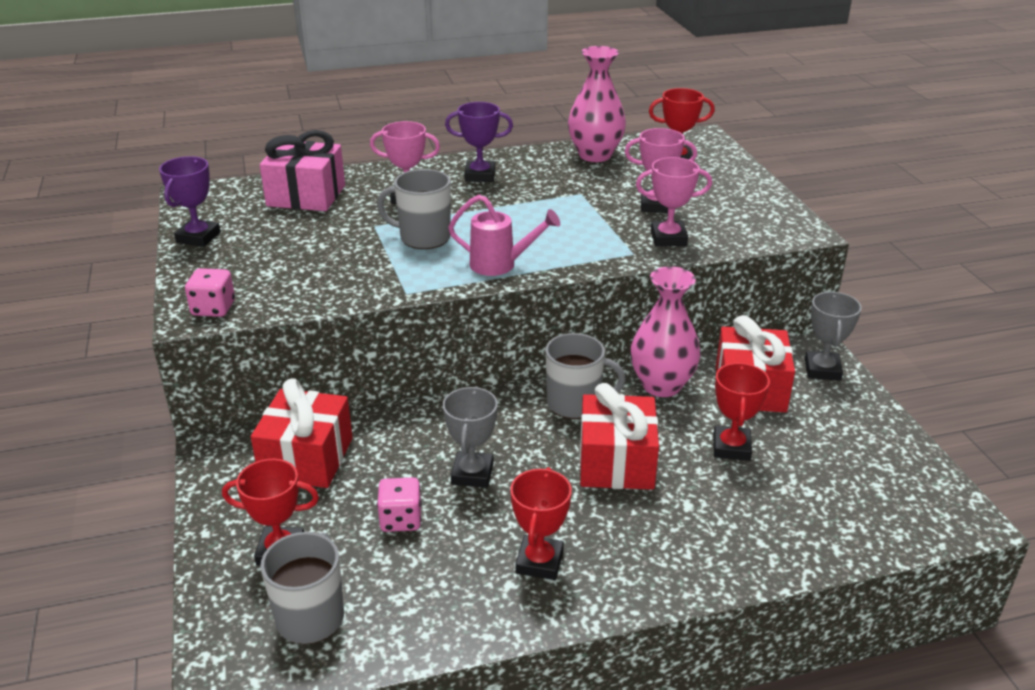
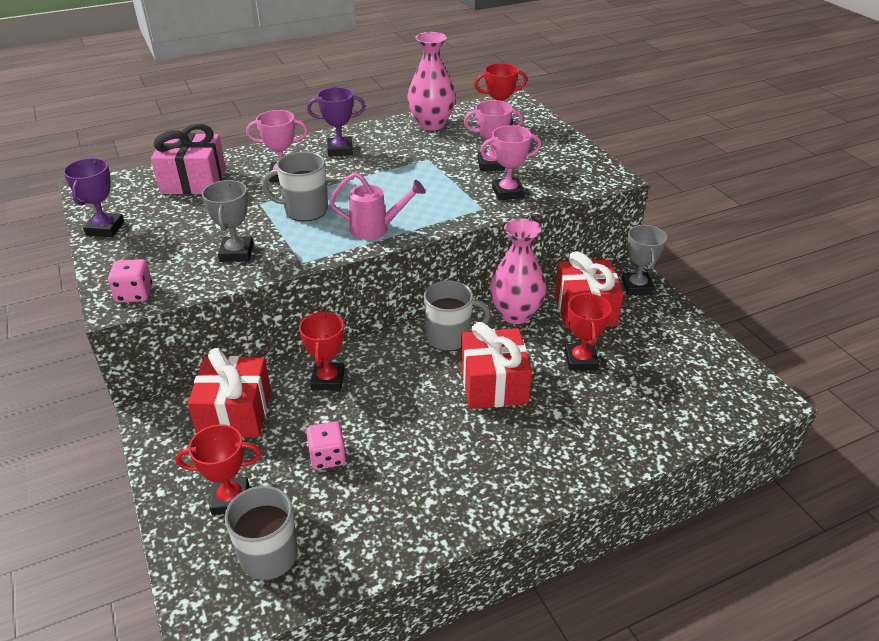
camera: 10 degrees left, 5 degrees up
(472, 474) = (378, 409): grey trophy -> grey trophy (236, 253)
(539, 562) = (449, 478): red trophy -> red trophy (328, 380)

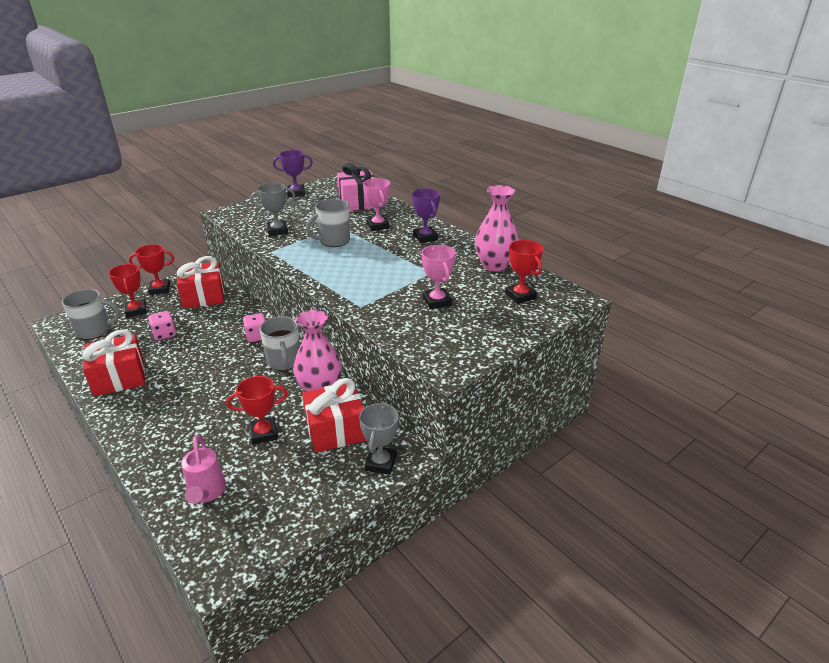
camera: 75 degrees right, 5 degrees down
(134, 294) = (232, 214): pink dice -> pink dice (257, 336)
(304, 210) = (333, 241): grey mug -> grey mug turned 105 degrees counterclockwise
(328, 380) = (234, 320): red trophy -> red trophy (160, 289)
(376, 229) = (316, 268): pink watering can -> pink watering can (206, 493)
(493, 384) = (232, 390): red gift -> red gift (119, 377)
(508, 192) = (391, 315): pink trophy -> none
(636, 287) = (381, 463): grey trophy -> grey trophy turned 60 degrees counterclockwise

